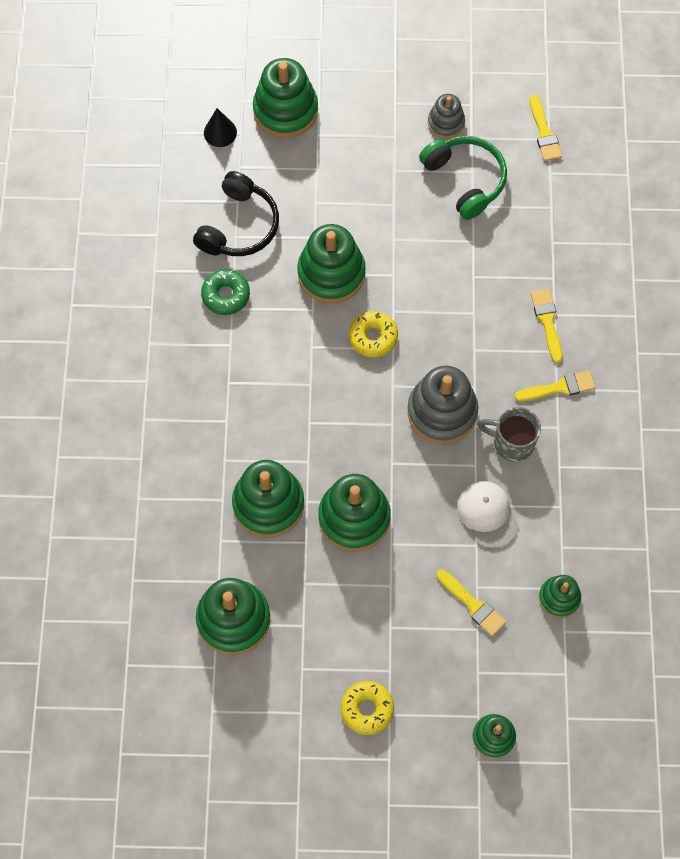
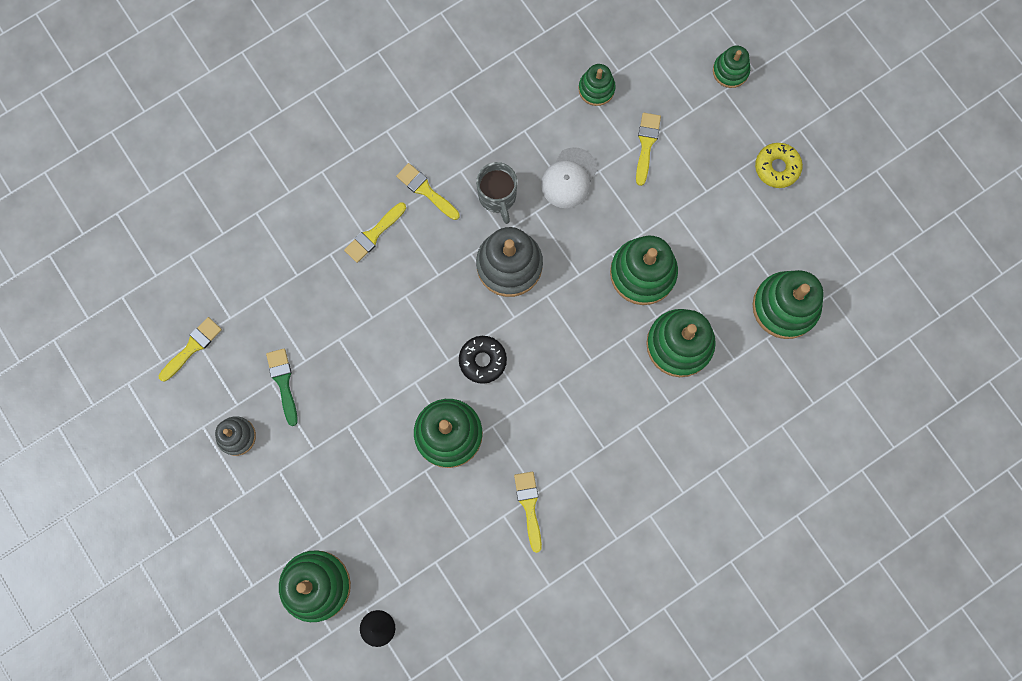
camera: 125 degrees left, 10 degrees up
(226, 295) = (529, 507): green donut -> yellow brush
(239, 226) = (457, 543): black headphones -> none
(373, 337) = (482, 360): yellow donut -> black donut
(465, 180) = (283, 383): green headphones -> green brush

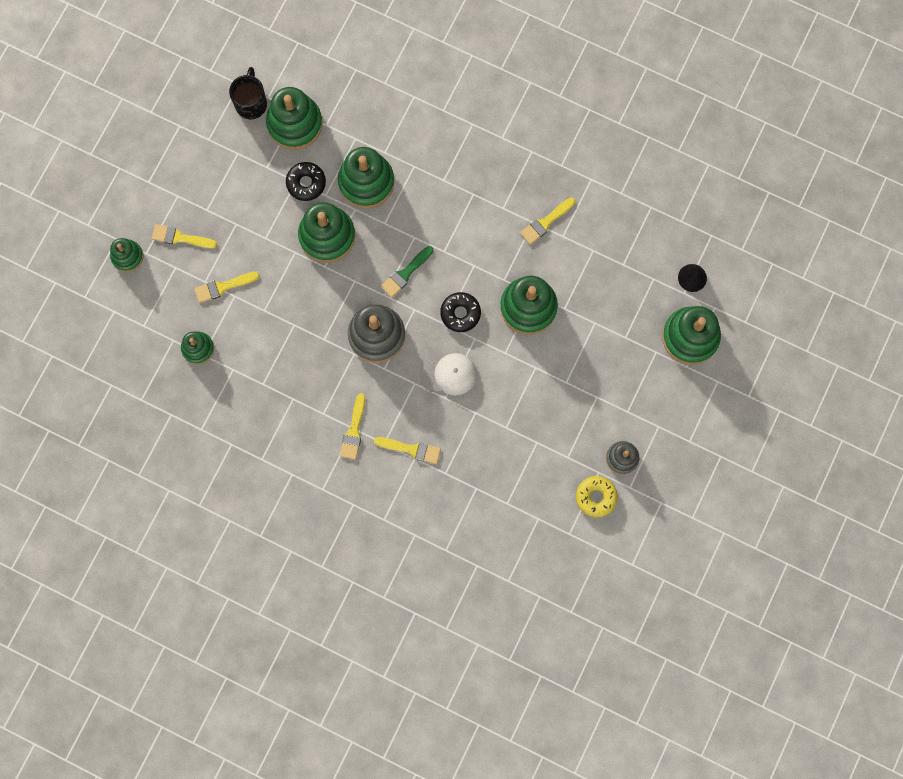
camera: 120 degrees left, 0 degrees up
(192, 347) = (577, 533): yellow brush -> yellow brush (181, 238)
(283, 383) = (562, 448): green brush -> green brush (406, 273)
(497, 197) = (328, 373): grey mug -> none
(569, 178) = (283, 329): white cap -> white cap (448, 374)
(712, 283) = (306, 183): none -> black donut
(777, 167) = (188, 183): yellow donut -> yellow donut (596, 497)
(833, 275) = (251, 103): none -> black mug

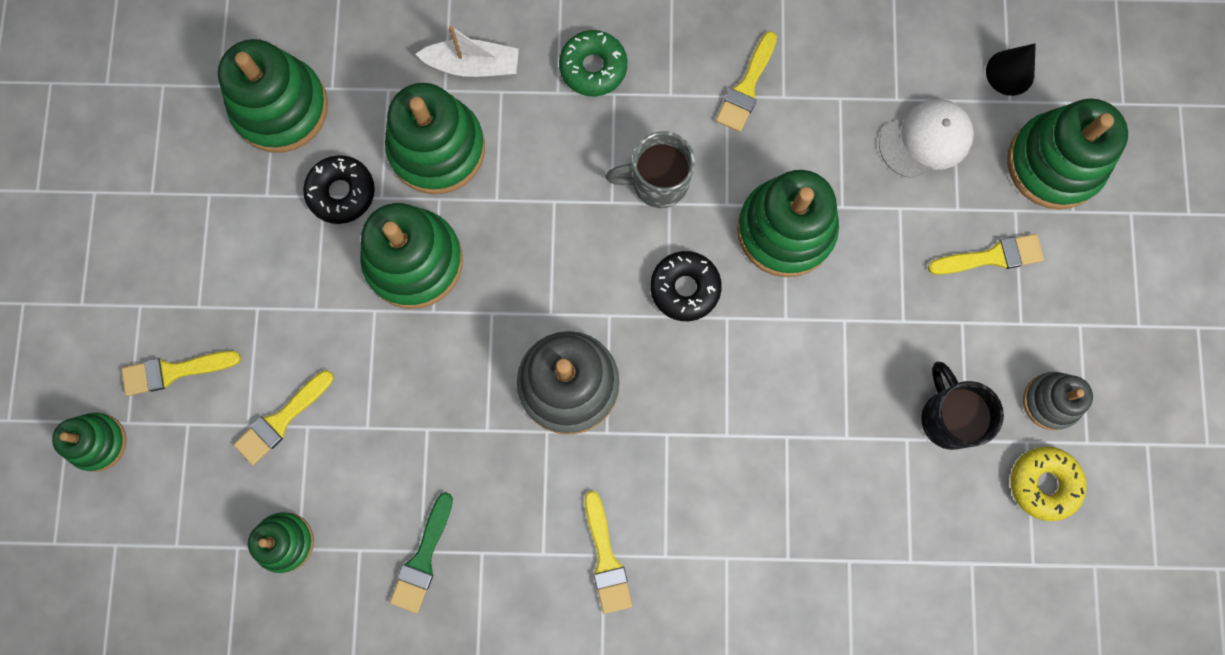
camera: 25 degrees left, 0 degrees up
(251, 103) = (195, 105): black mug -> black mug (948, 417)
(406, 146) = (473, 65): none -> white boat
(406, 273) = (567, 263): green brush -> green brush (423, 558)
(411, 449) = (713, 546): yellow brush -> yellow brush (991, 257)
(448, 374) = (714, 394): white cap -> white cap (926, 139)
(469, 175) = (593, 67): none -> green donut
(473, 251) = (657, 182): none -> grey mug

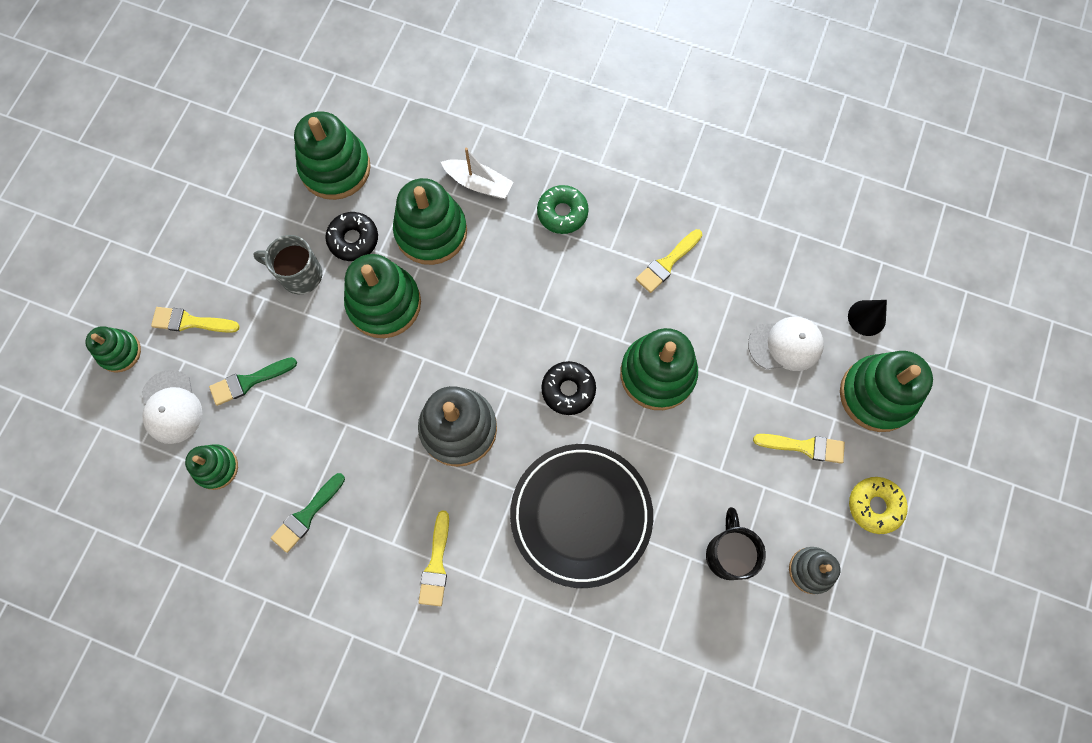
camera: 20 degrees right, 5 degrees down
(195, 488) = (171, 407): none -> white cap
(282, 419) = (249, 381): yellow brush -> green brush
(657, 182) = (577, 308): grey mug -> grey mug (299, 275)
(758, 436) = (581, 515): none -> black plate
(1043, 484) = (783, 630): yellow donut -> yellow donut (874, 506)

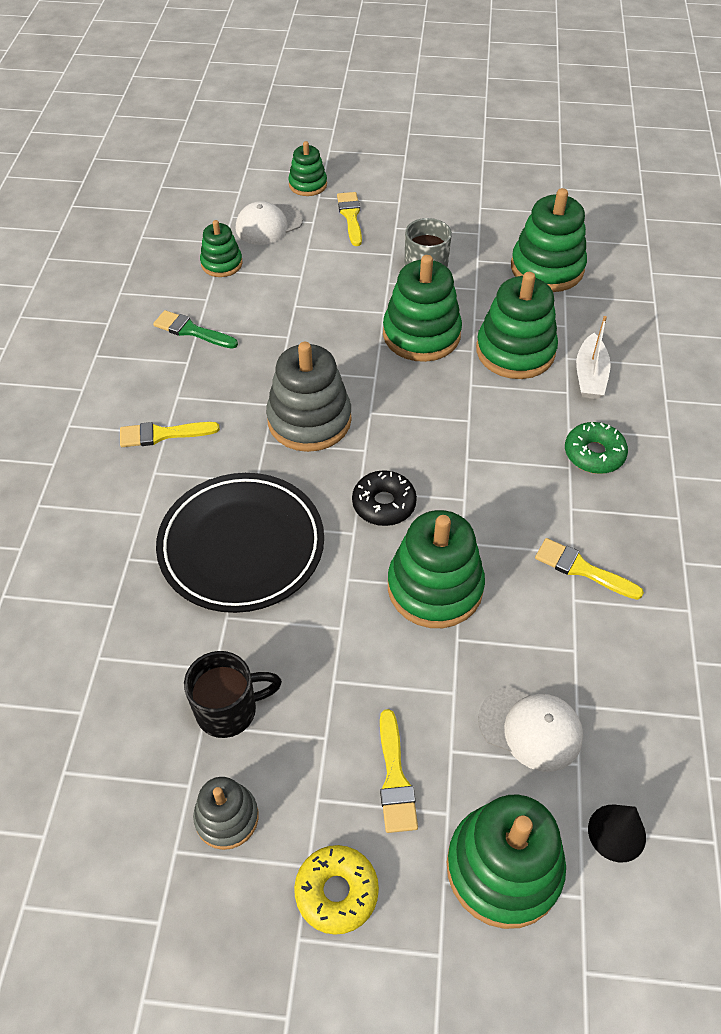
camera: 75 degrees right, 20 degrees down
(249, 381) = (308, 264): green brush -> none
(353, 239) = (478, 298): black donut -> none
(786, 345) = (531, 728): white cap -> white cap turned 45 degrees counterclockwise

